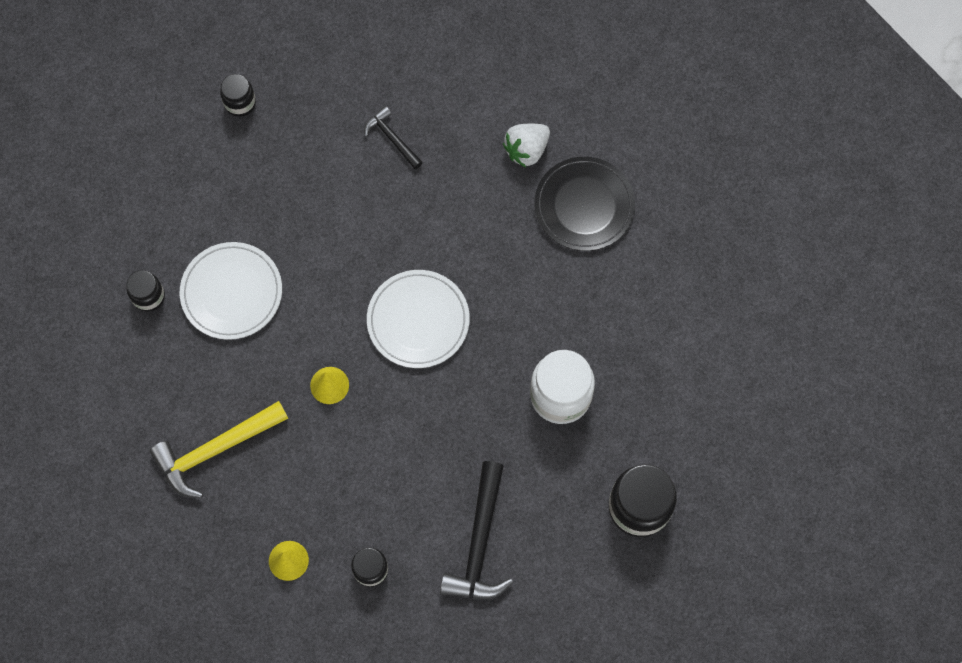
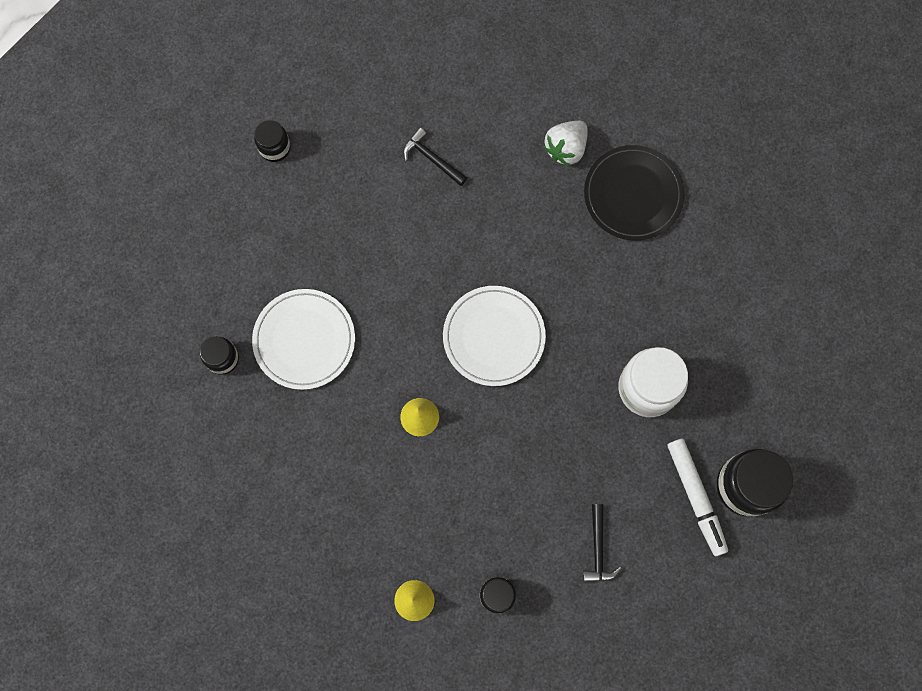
camera: 10 degrees left, 5 degrees up
(215, 450) = (319, 502): yellow hammer -> none
(479, 543) = (598, 549): black hammer -> black hammer, size x0.56
(586, 510) = (695, 497): none -> white marker

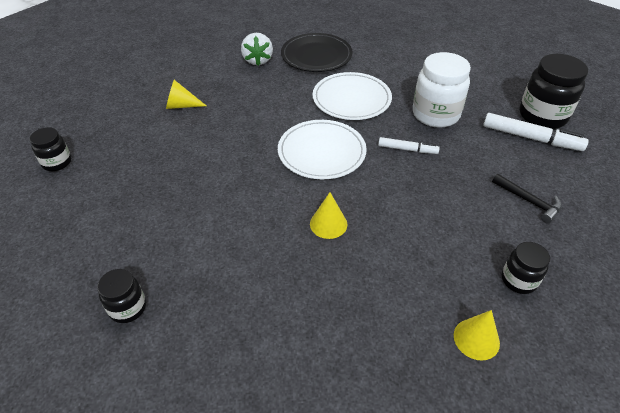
camera: 45 degrees left, 30 degrees down
(304, 340) = (190, 245): white plate -> white plate (351, 99)
(432, 158) = (181, 105): black hammer -> yellow cone
(569, 403) = (407, 149): none -> white marker

